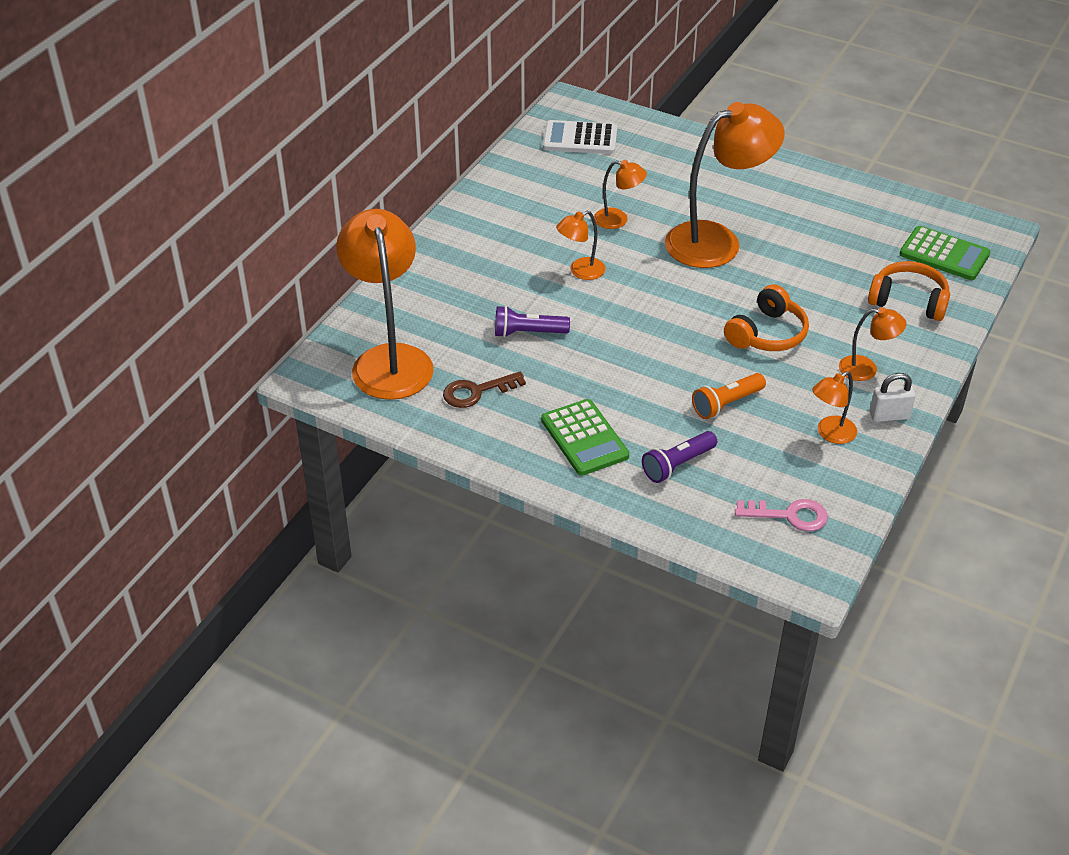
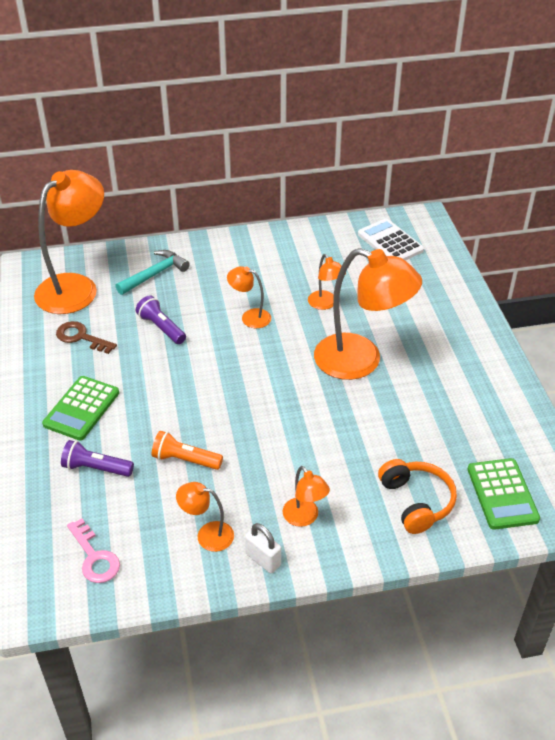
camera: 50 degrees right, 0 degrees up
(440, 298) = (155, 274): none -> turquoise hammer
(767, 334) = (285, 441): orange headphones -> none

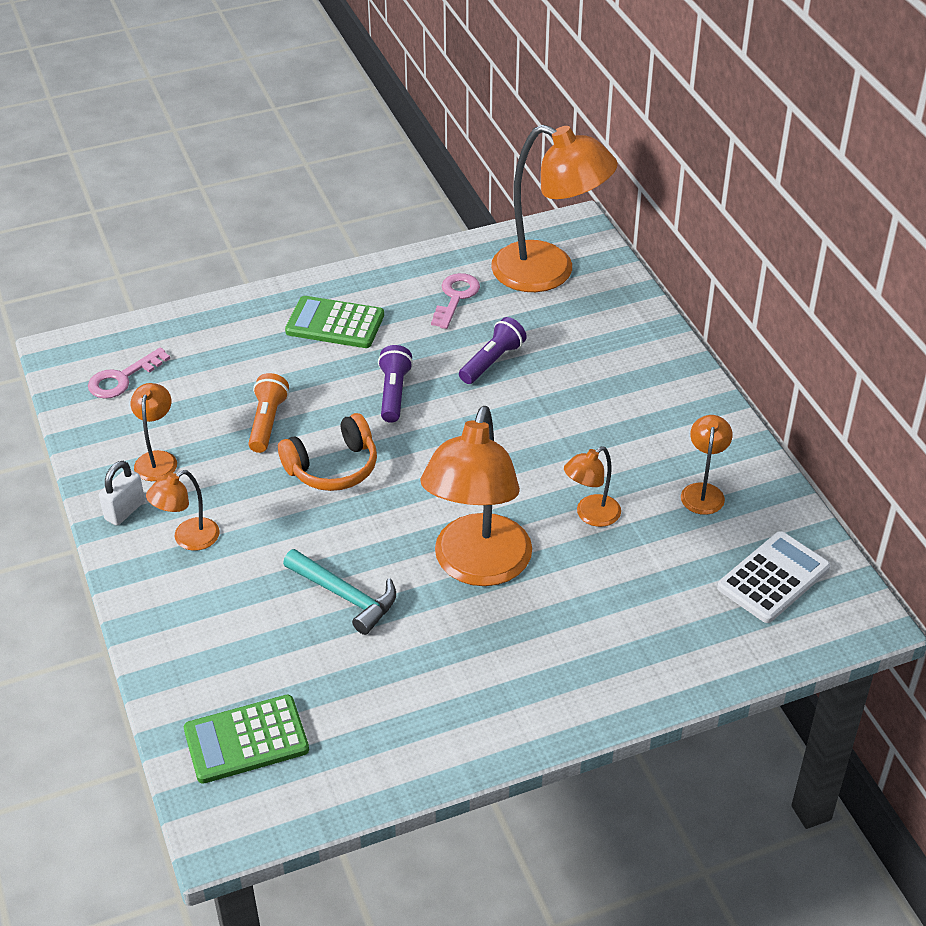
camera: 80 degrees right, 0 degrees up
(81, 337) = (455, 297): brown key -> pink key
(96, 468) = (245, 354): purple flashlight -> purple flashlight (393, 393)
(155, 274) = (598, 336): turquoise hammer -> turquoise hammer (345, 596)
(250, 317) = (539, 440): orange lamp -> orange lamp (703, 491)
(416, 502) = (224, 646): orange headphones -> orange headphones (333, 467)

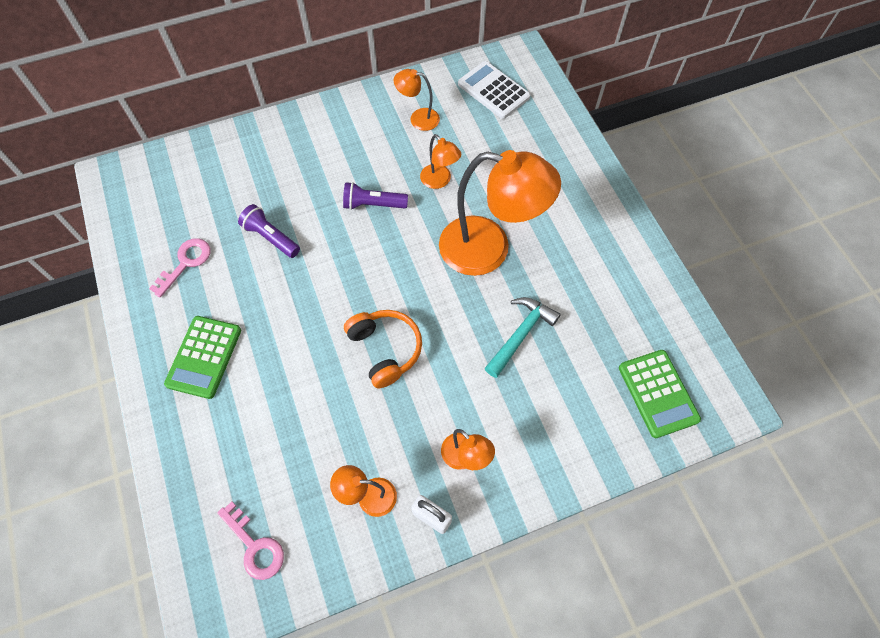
camera: 90 degrees left, 20 degrees up
(267, 422) = (327, 405): orange flashlight -> none
(393, 393) = (301, 307): purple flashlight -> purple flashlight (373, 204)
(455, 297) = (185, 263): pink key -> pink key turned 105 degrees clockwise
(549, 273) = (166, 196): orange lamp -> none

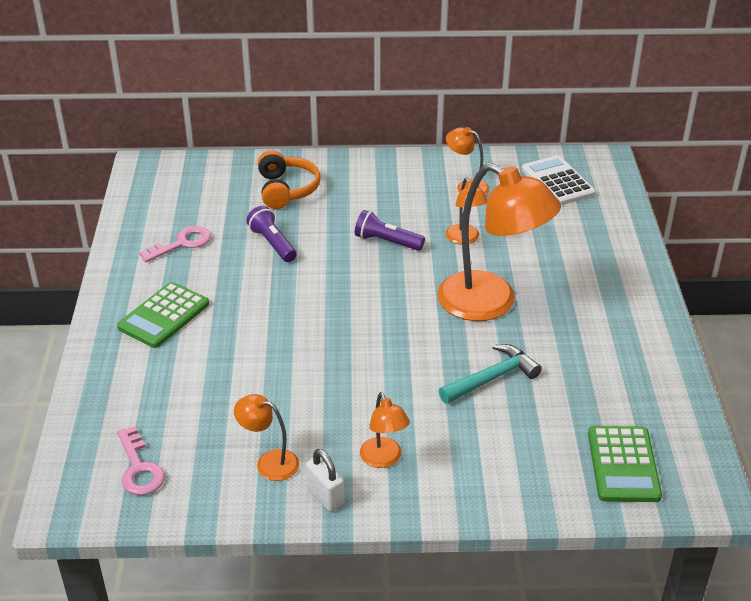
camera: 20 degrees right, 25 degrees down
(385, 350) = (343, 354): orange headphones -> orange headphones (286, 189)

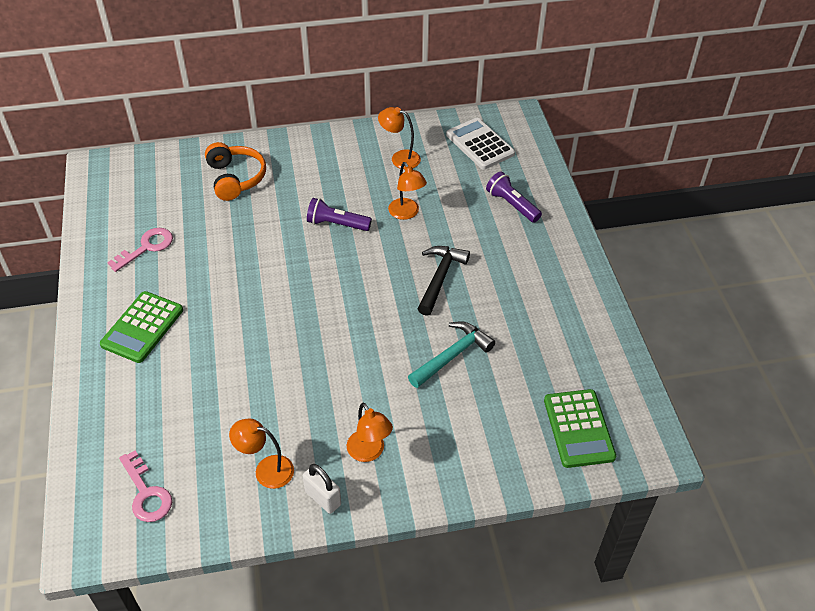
camera: 10 degrees left, 10 degrees up
(272, 243) = (232, 238): purple flashlight -> purple flashlight (511, 205)
(491, 303) = (440, 278): orange lamp -> black hammer

